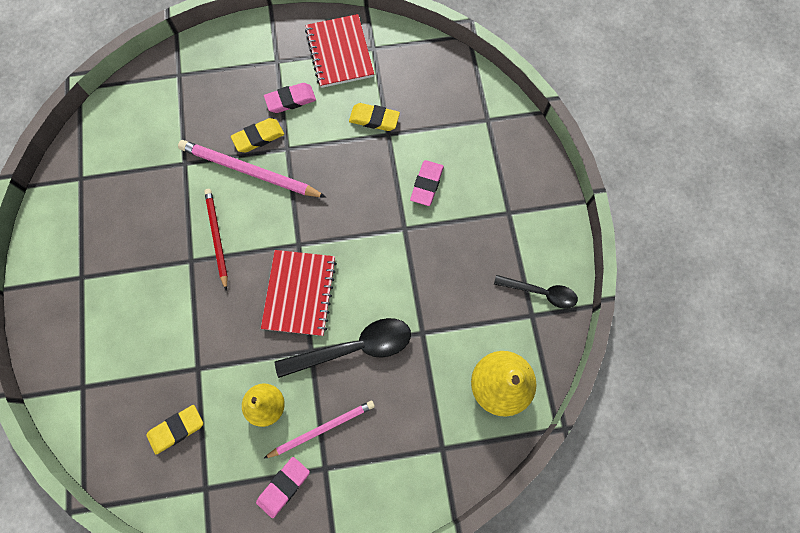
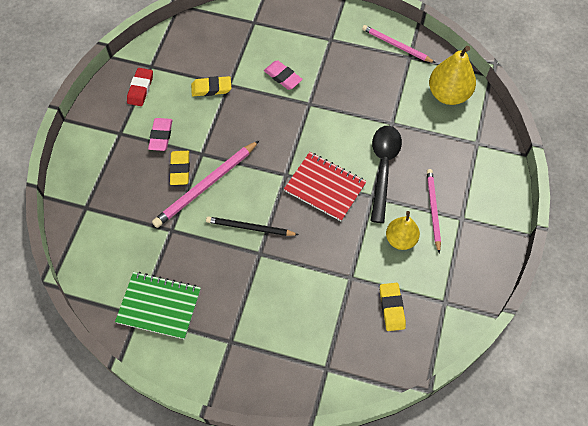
camera: 65 degrees left, 10 degrees down
(96, 193) = (159, 306): none -> green notebook
(217, 237) = (250, 228): red pencil -> black pencil
(283, 486) = (464, 249): pink eraser -> none
(339, 53) = (140, 89): red notebook -> red eraser
(374, 119) = (211, 88): yellow eraser -> yellow eraser turned 45 degrees clockwise
(541, 292) = (396, 45): black spoon -> pink pencil

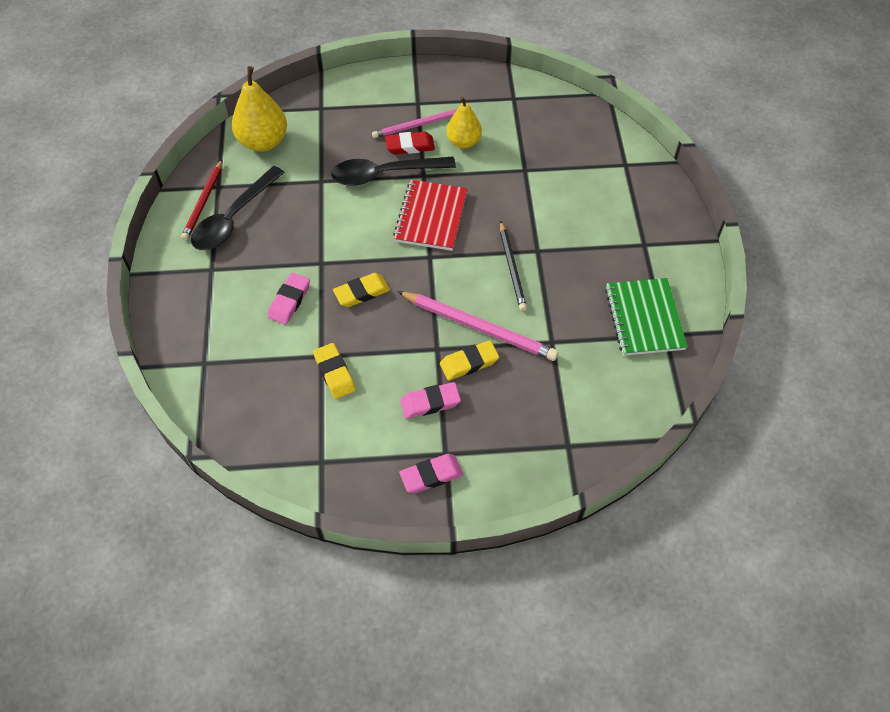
camera: 110 degrees left, 5 degrees down
(109, 120) = (431, 475): none -> pink eraser
(140, 89) = (365, 458): red eraser -> red eraser (410, 146)
(373, 60) = (234, 218): none -> black spoon
(391, 308) = (540, 132): yellow eraser -> yellow eraser (362, 292)
(396, 45) = (203, 202): pink pencil -> red pencil

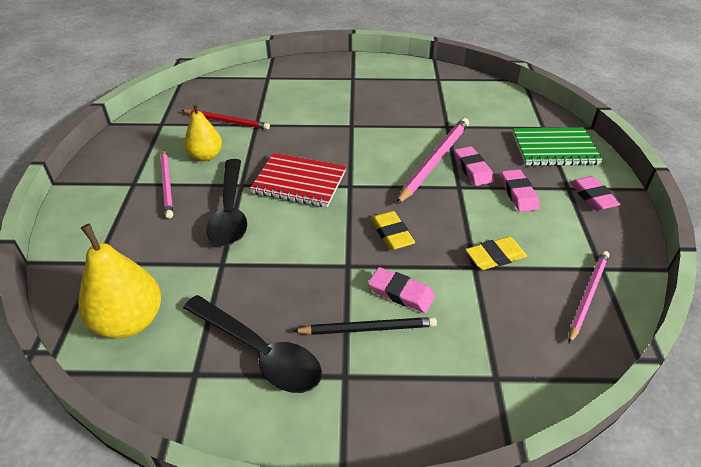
camera: 85 degrees left, 15 degrees down
(203, 202) = (220, 390): red pencil -> red pencil (227, 121)
(286, 442) = (587, 296): none -> pink pencil
(410, 146) = (195, 192): red eraser -> none
(469, 363) = (472, 169): yellow eraser -> pink eraser
(512, 268) = (369, 139): black pencil -> black pencil (368, 328)
(644, 318) = (423, 85): green notebook -> green notebook (554, 149)

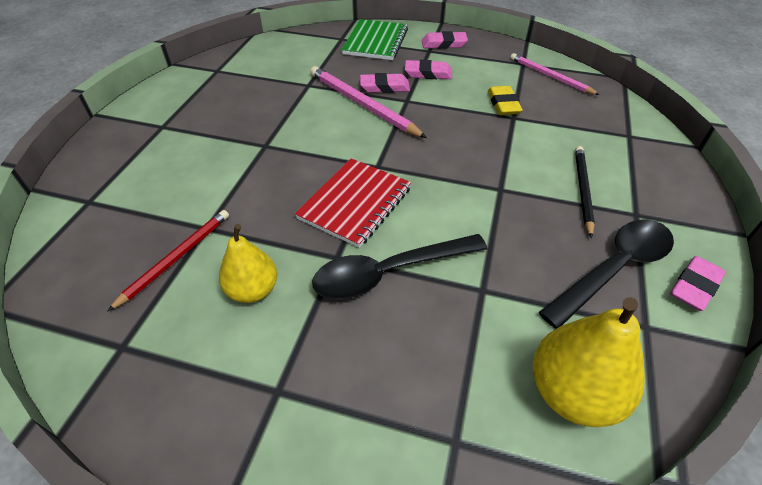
camera: 75 degrees left, 5 degrees up
(167, 185) = (302, 342): pink pencil -> none
(230, 212) = (389, 273): black spoon -> black spoon turned 150 degrees clockwise
(391, 234) = (462, 152): yellow eraser -> none
(401, 293) = (541, 163): pink eraser -> pink eraser (694, 286)

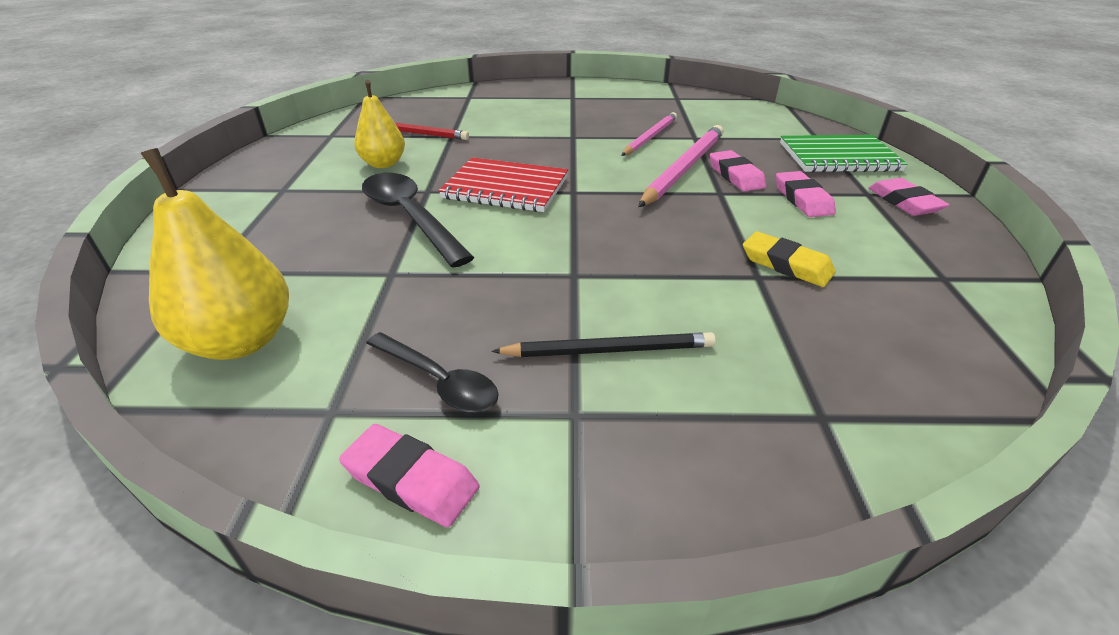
camera: 75 degrees right, 10 degrees down
(503, 104) = (786, 264): yellow eraser -> yellow eraser turned 60 degrees clockwise
(550, 76) = (935, 309): pink pencil -> pink pencil (650, 137)
(614, 268) = (439, 381): black spoon -> black spoon, size x0.62

